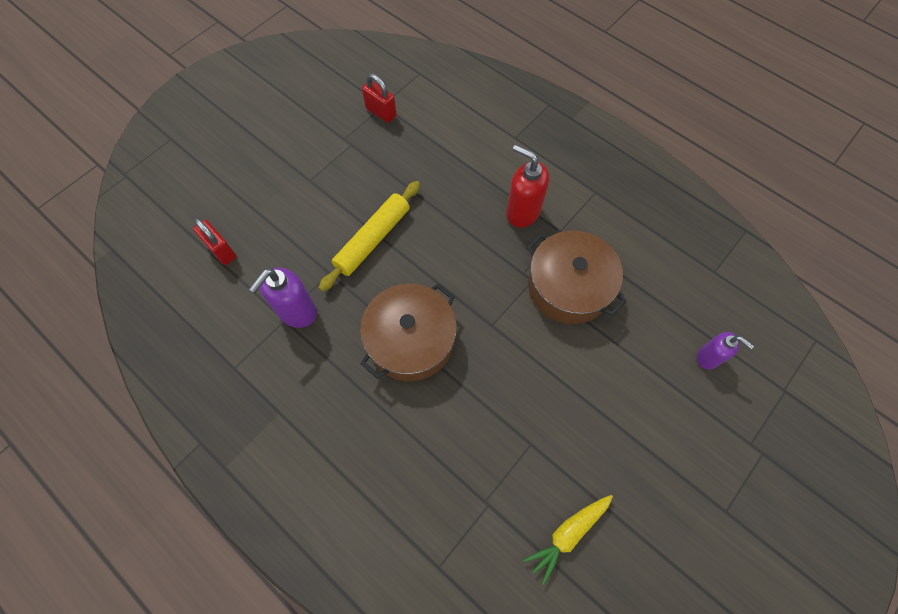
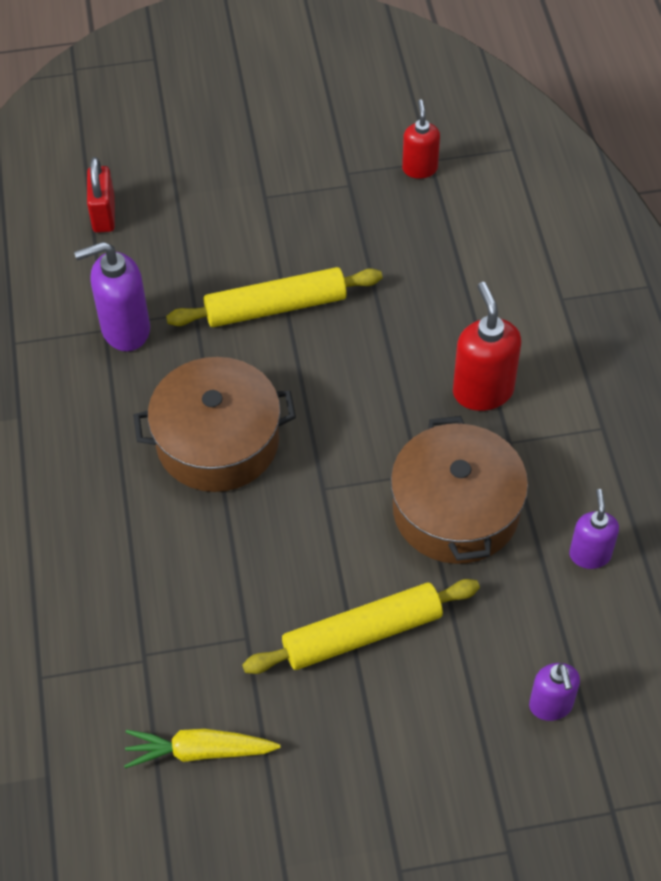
camera: 40 degrees right, 10 degrees down
(381, 112) = (419, 168): red padlock -> red soap dispenser
(587, 392) = (362, 634): none -> yellow rolling pin
(651, 263) = (589, 554): none -> purple soap dispenser

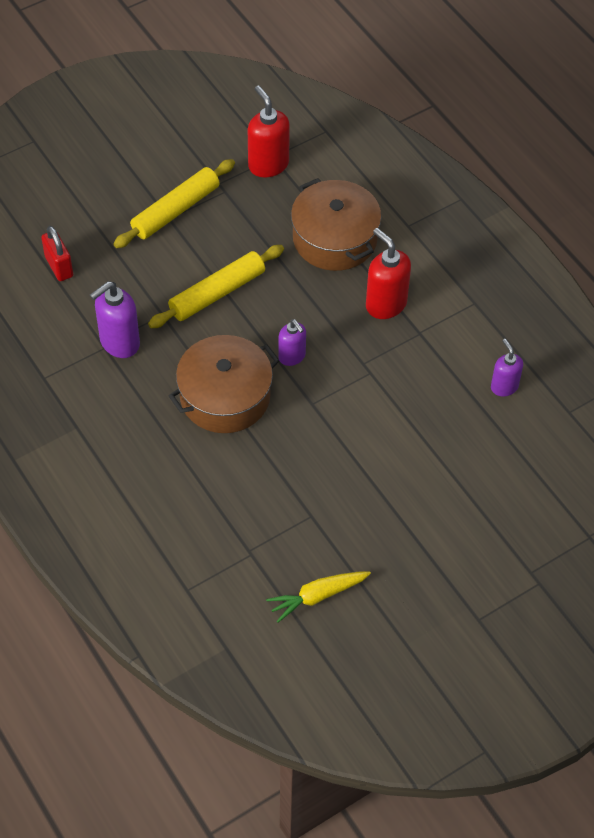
camera: 25 degrees left, 0 degrees up
(362, 634) = (385, 487): yellow rolling pin -> yellow rolling pin (176, 210)
(419, 168) = (268, 164): red soap dispenser -> red soap dispenser, size x1.58
(456, 510) = (406, 388): brown pot -> brown pot (335, 238)
(551, 705) = (523, 488): purple soap dispenser -> purple soap dispenser (292, 356)

